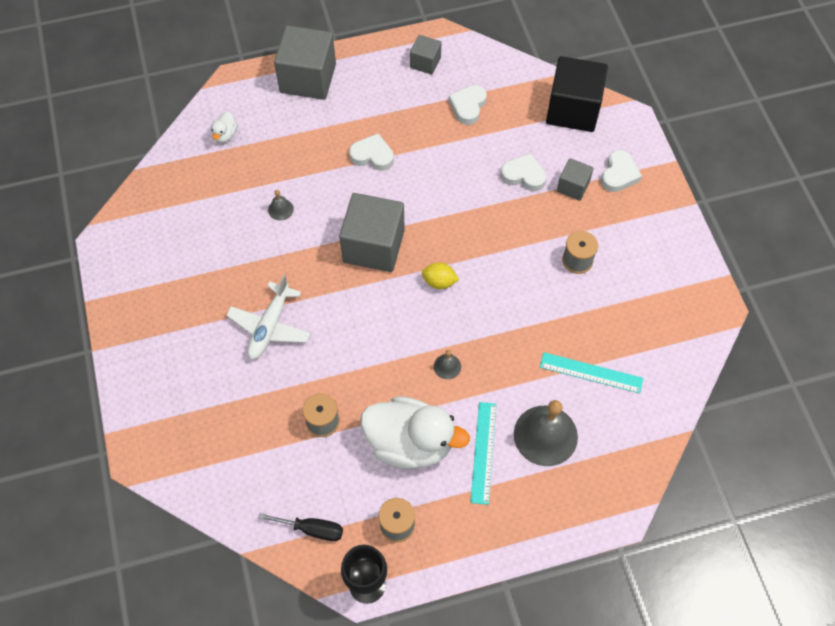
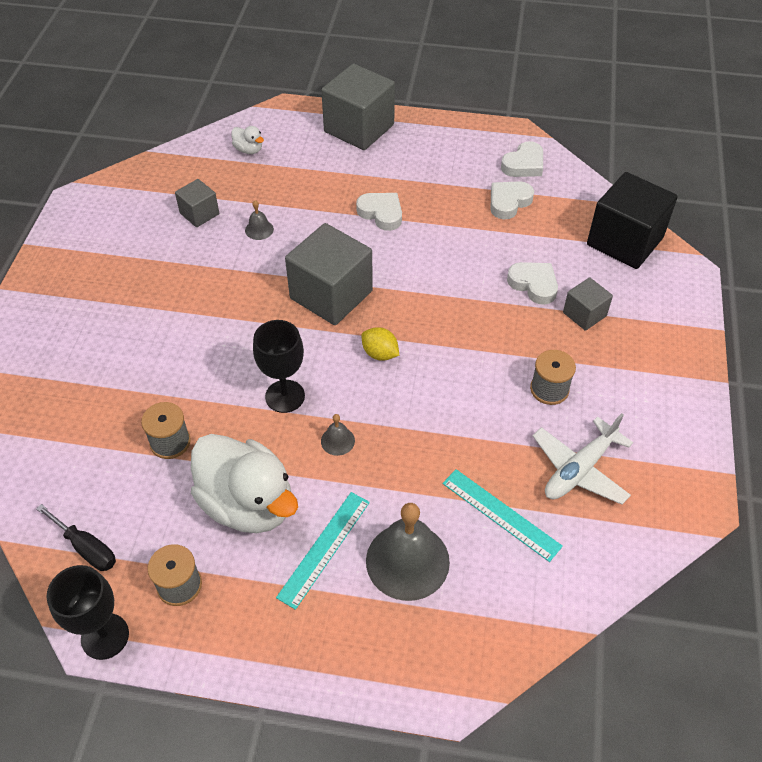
camera: 25 degrees right, 10 degrees down
(225, 135) = (249, 150): white duck -> white duck turned 90 degrees counterclockwise
(270, 326) = (178, 330): white plane -> white plane (579, 469)
(387, 347) = (285, 396): none -> black goblet
(425, 62) = (486, 150): grey cube -> grey cube (199, 214)
(619, 174) = (645, 320): white heart -> white heart (524, 164)

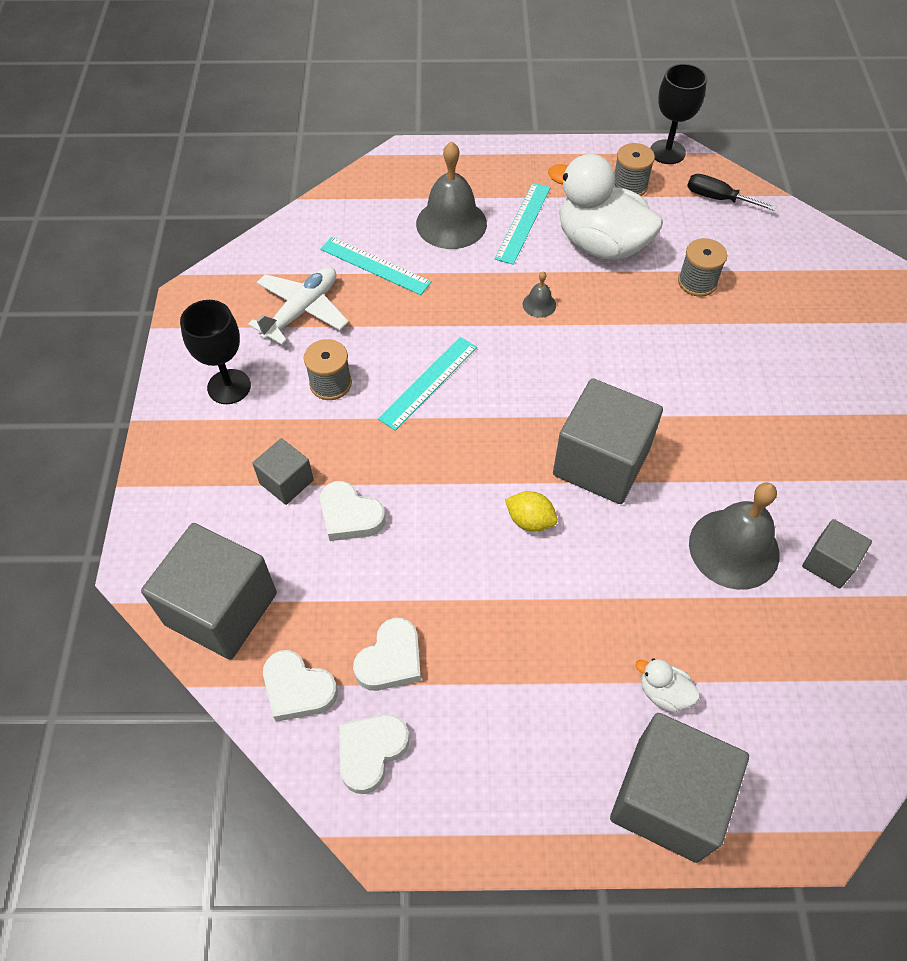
camera: 170 degrees right, 5 degrees up
(249, 150) = (827, 709): white duck -> white duck (663, 692)
(259, 229) = (734, 548): grey bell -> grey bell, size x2.24
(285, 396) = (607, 338): black goblet -> black goblet (229, 387)
(380, 353) = (521, 397): yellow lemon -> yellow lemon (530, 520)
(381, 213) = (575, 605): white heart -> white heart (298, 689)
(459, 378) = (428, 382): none -> turquoise ruler
(624, 241) = (221, 609): black cube -> grey cube

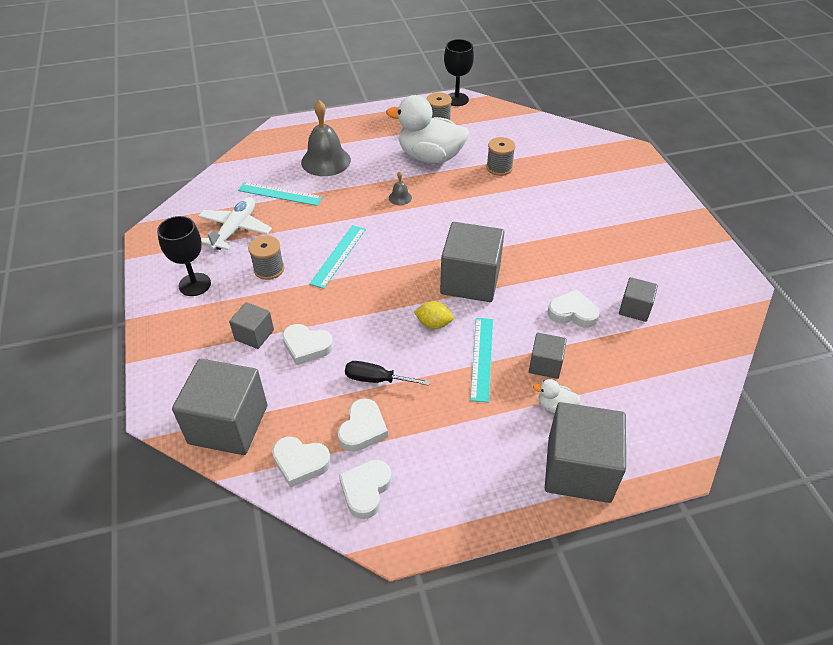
camera: 15 degrees left, 10 degrees down
(523, 222) = (374, 153): turquoise ruler -> turquoise ruler (482, 358)
(669, 623) = (545, 365): none -> grey cube
(718, 198) = (497, 120): black screwdriver -> black screwdriver (376, 379)
(734, 548) = (572, 313): grey bell -> white heart

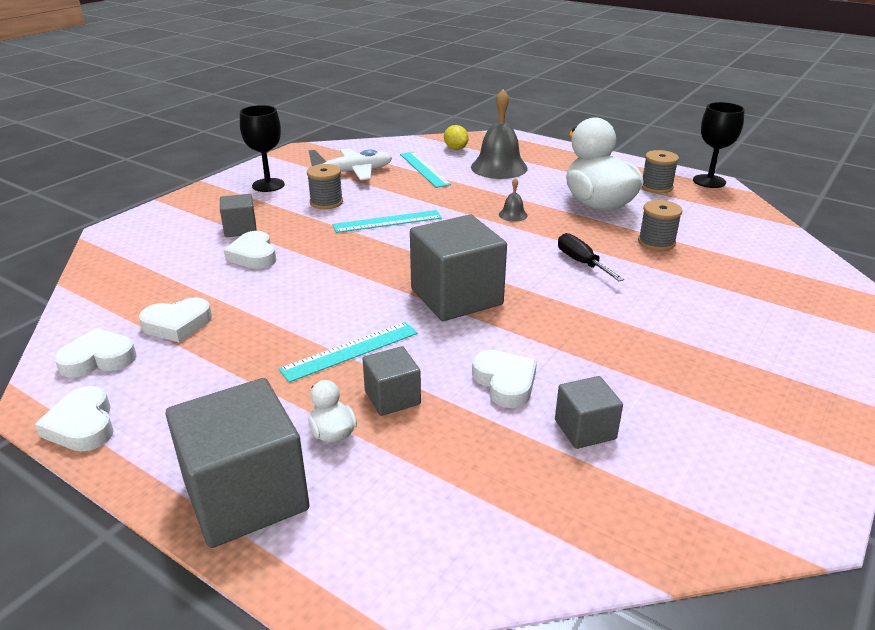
camera: 50 degrees right, 15 degrees down
(228, 424) = (124, 262): grey cube -> none
(300, 463) = (107, 311): white heart -> white heart (82, 425)
(376, 379) = (250, 305): black screwdriver -> black screwdriver (581, 262)
(433, 324) = (364, 303): yellow lemon -> yellow lemon (455, 148)

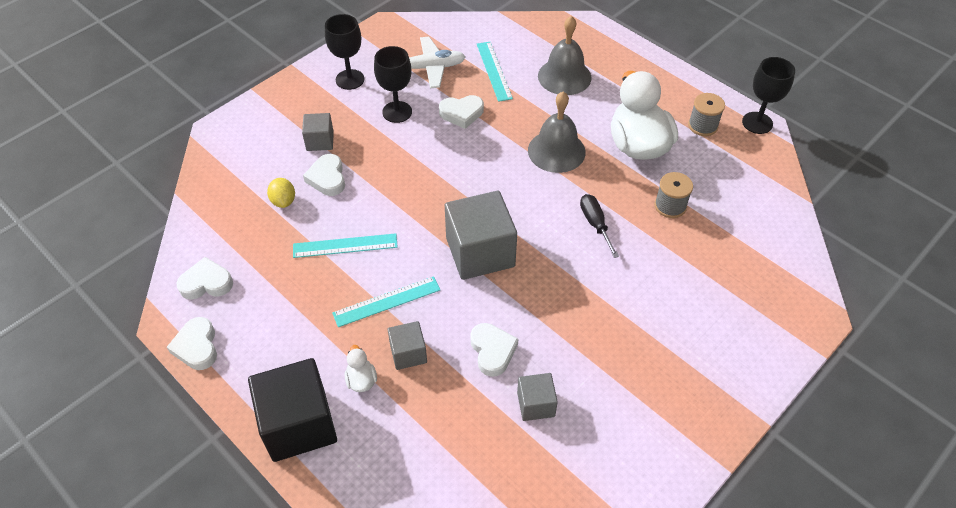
camera: 10 degrees right, 20 degrees up
(177, 324) = (263, 254): white heart -> white heart (461, 113)
(246, 496) = (299, 424): grey cube -> black cube
(326, 202) = (397, 112): grey spool -> black goblet
(387, 221) = (445, 146): turquoise ruler -> turquoise ruler (345, 245)
(455, 148) = (531, 40): yellow lemon -> yellow lemon (283, 201)
(513, 215) = (556, 151): grey bell -> grey bell, size x2.24

